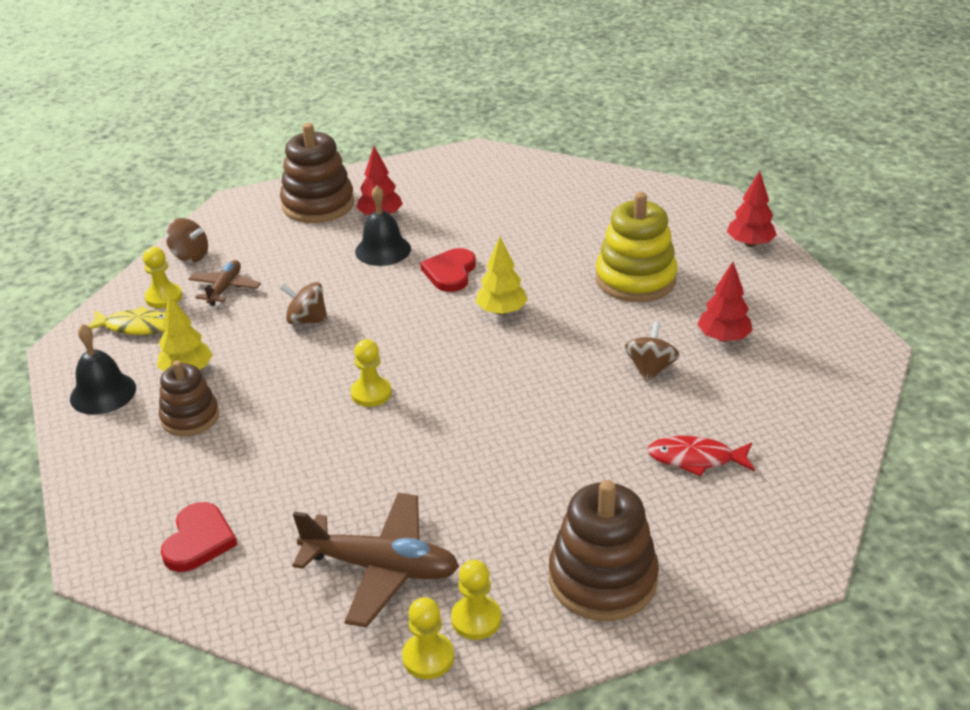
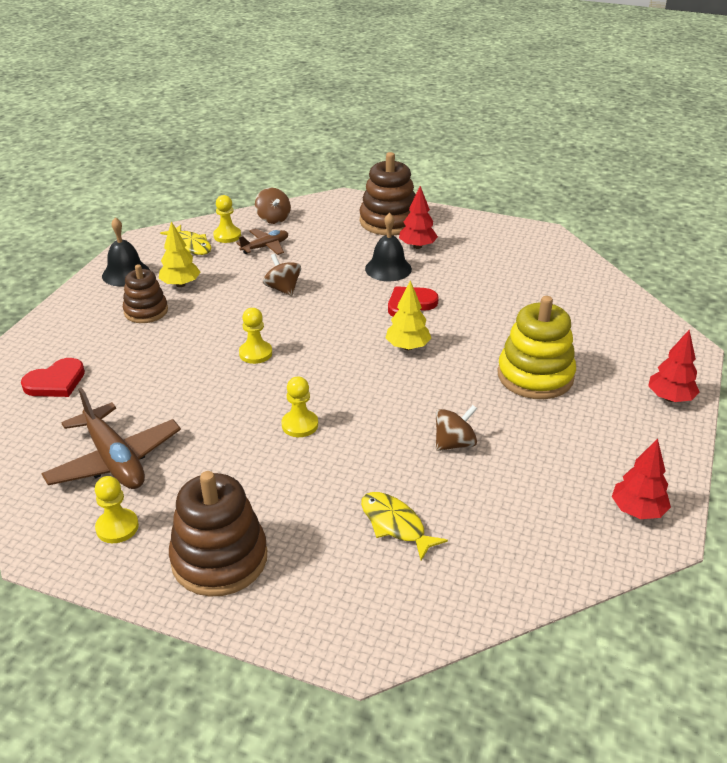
camera: 40 degrees right, 0 degrees up
(428, 657) = (63, 529): yellow pawn -> yellow pawn (300, 425)
(696, 459) = (395, 525): red fish -> yellow fish
(723, 338) = (543, 454): red tree -> red tree (637, 511)

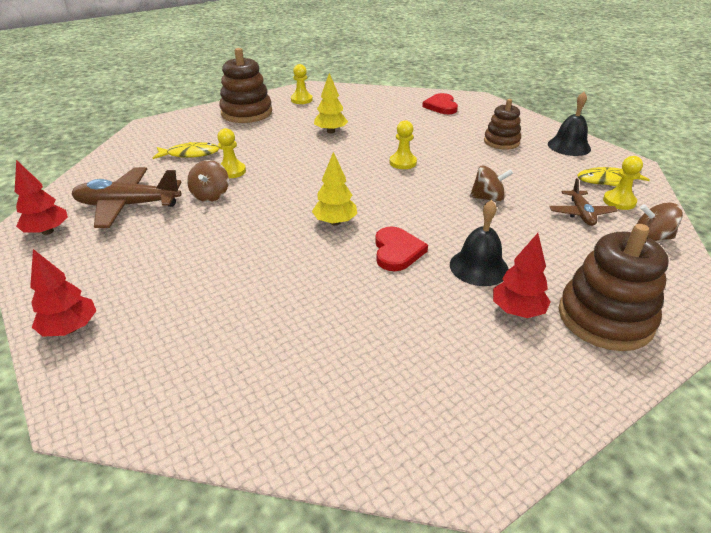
camera: 125 degrees right, 0 degrees up
(114, 460) = (350, 107): brown plane -> brown plane (128, 205)
(180, 284) = (533, 161): yellow tree -> yellow tree (331, 131)
(300, 425) = (307, 155): yellow pawn -> yellow pawn (231, 171)
(535, 376) = (214, 266): yellow stacking toy -> none

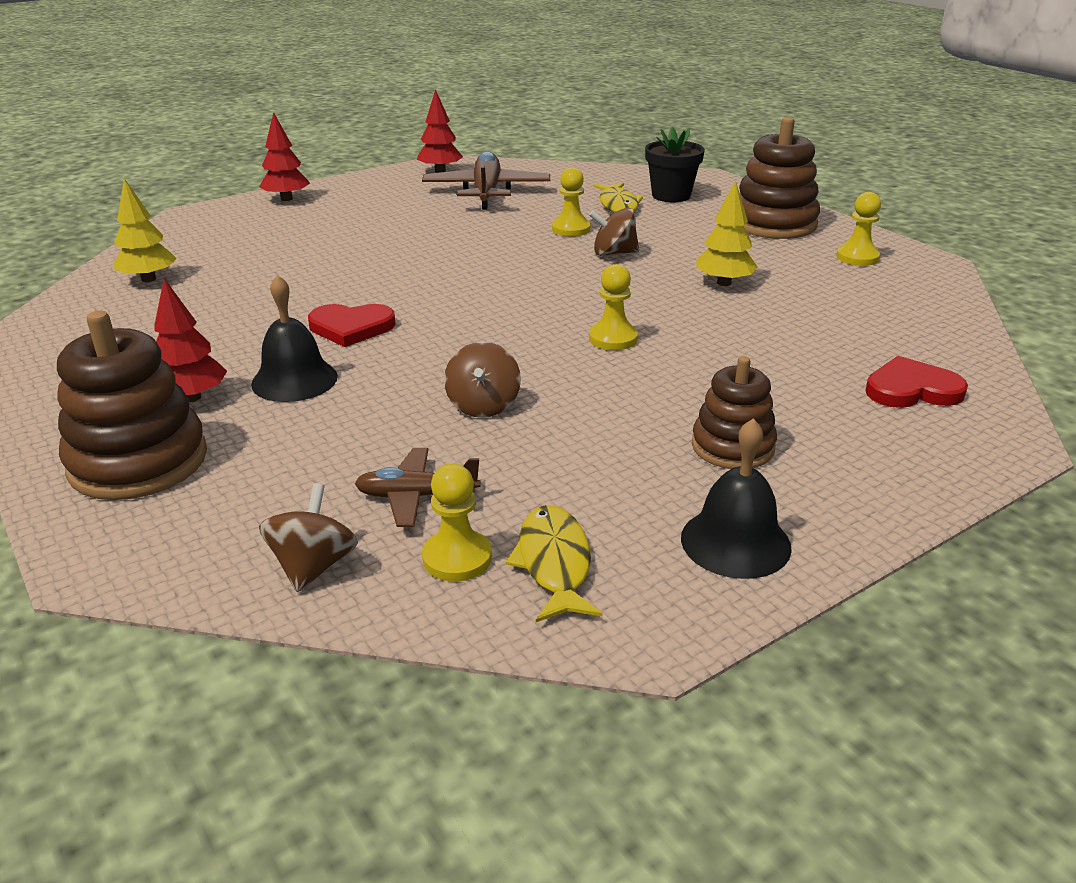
camera: 90 degrees right, 5 degrees down
(181, 137) = (671, 195): none -> black flower pot
(211, 195) = (506, 224): brown spinning top -> brown spinning top (613, 253)
(335, 222) = (430, 291): yellow tree -> yellow tree (149, 279)

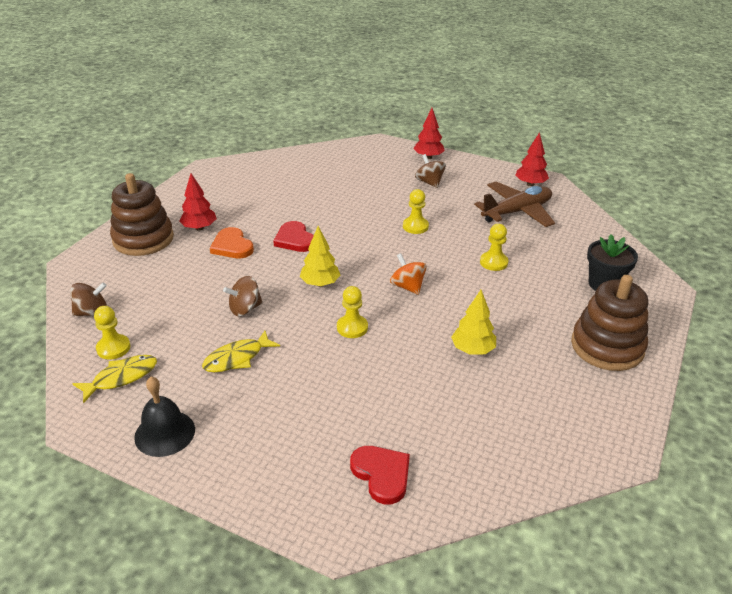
camera: 60 degrees right, 5 degrees up
(149, 279) = (298, 166): yellow tree -> yellow tree (320, 283)
(294, 380) = (232, 246): black bell -> orange heart
(417, 496) = (154, 319): brown plane -> none
(563, 284) = (407, 286): none -> orange spinning top
(613, 253) = (473, 291): brown spinning top -> brown spinning top (429, 182)
(618, 205) = (557, 267): yellow fish -> yellow fish (237, 358)
(732, 447) = (257, 409): brown stacking toy -> none
(857, 257) = (587, 405): yellow pawn -> yellow pawn (415, 226)

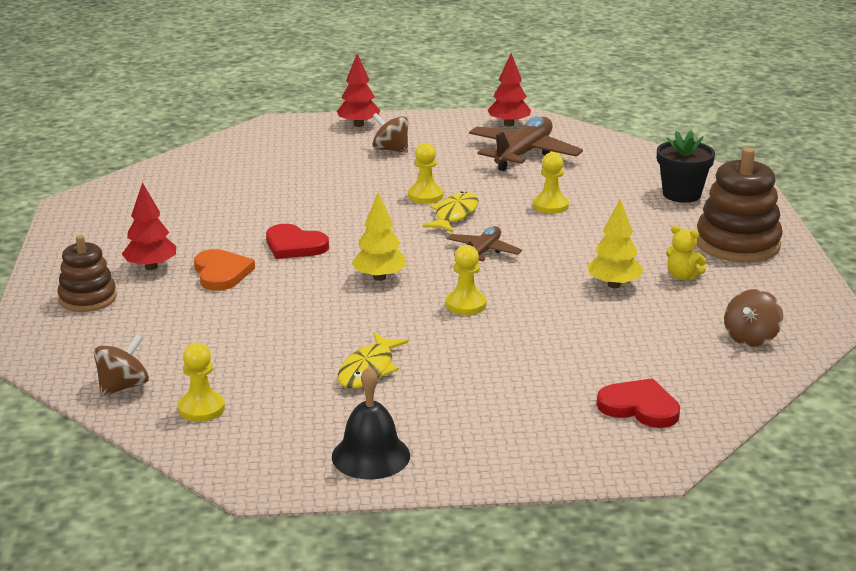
camera: 30 degrees left, 10 degrees down
(121, 378) = (250, 430): yellow fish -> yellow fish (454, 215)
(143, 239) = (87, 298): brown stacking toy -> brown stacking toy, size x0.63
(232, 246) = (221, 273): orange heart -> orange heart turned 135 degrees counterclockwise
(245, 309) = (319, 325): brown spinning top -> brown spinning top (751, 338)
(407, 286) = (483, 252): orange spinning top -> brown plane
(533, 361) = (682, 276): none -> yellow teddy bear

